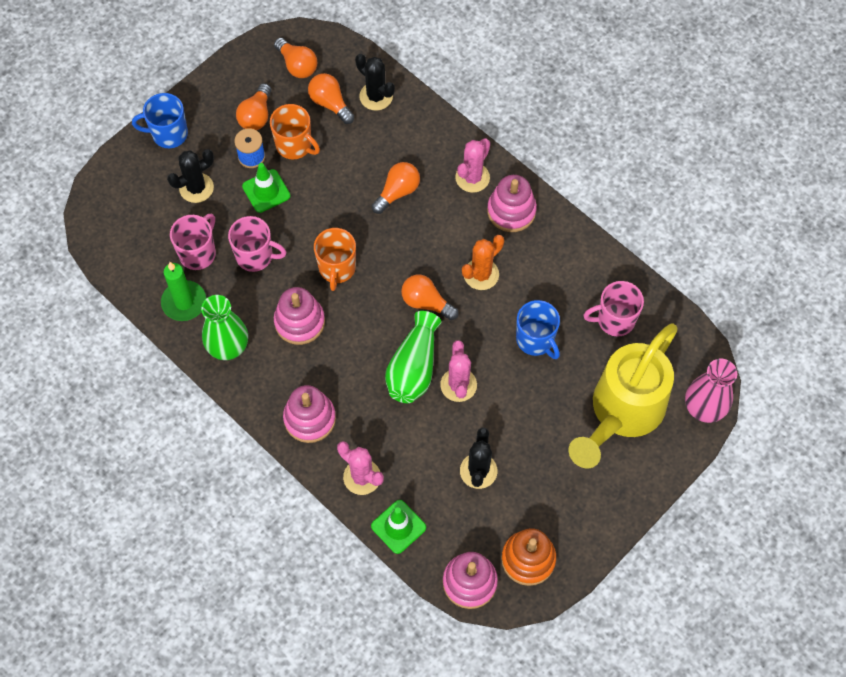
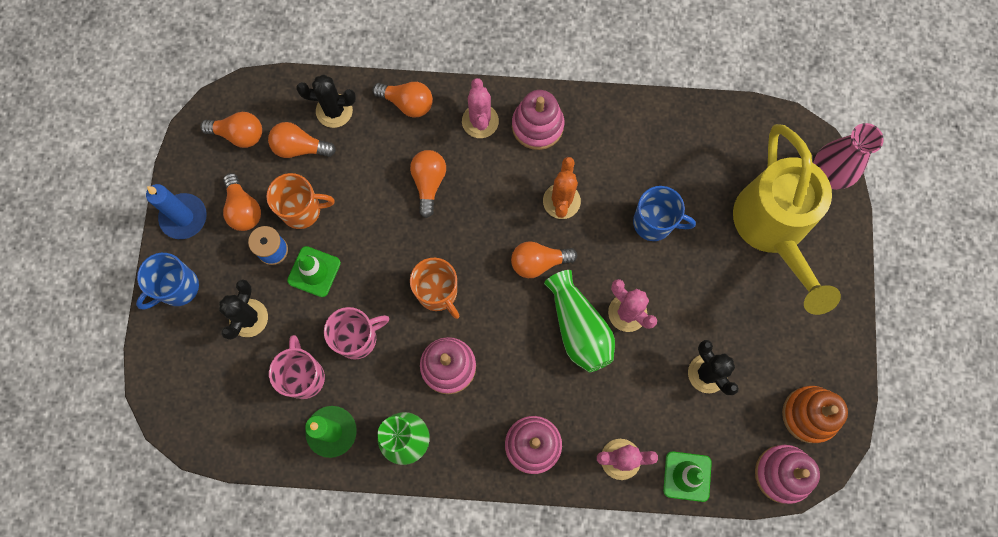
camera: 40 degrees left, 10 degrees up
(213, 92) = (184, 217): none -> blue candle
(431, 128) = (407, 103): none -> orange light bulb
(614, 320) = (700, 155): pink mug -> none

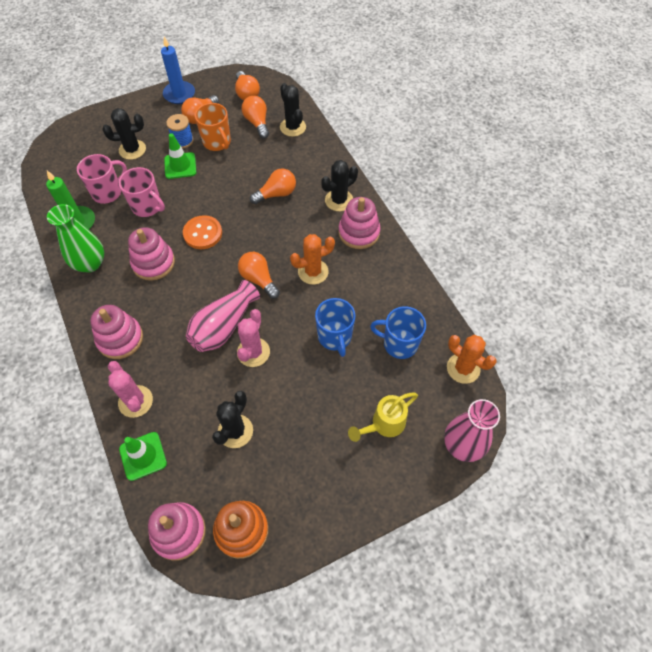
camera: 60 degrees right, 15 degrees down
(178, 288) = (134, 111): blue mug -> blue mug (399, 344)
(407, 103) = (324, 158): orange light bulb -> none
(438, 293) = (203, 233): orange mug -> orange button
(480, 121) = (339, 200): pink cactus -> black cactus
(578, 328) = (223, 326): green vase -> pink vase
(754, 124) = (463, 368): none -> orange cactus
(773, 231) = (383, 425): yellow watering can -> yellow watering can, size x0.47

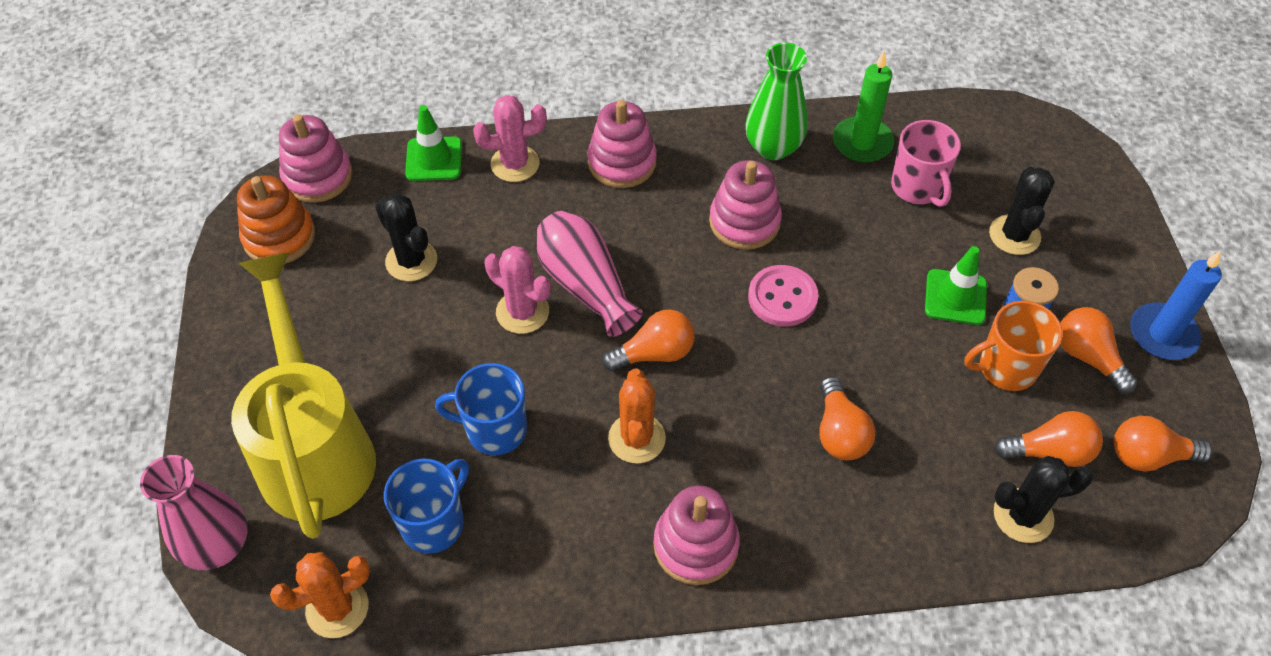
camera: 110 degrees right, 5 degrees down
(147, 206) = (868, 234): pink mug -> none
(203, 233) = (782, 297): orange button -> pink button
(339, 200) = (789, 537): black cactus -> none
(383, 425) = (314, 446): yellow watering can -> yellow watering can, size x2.12

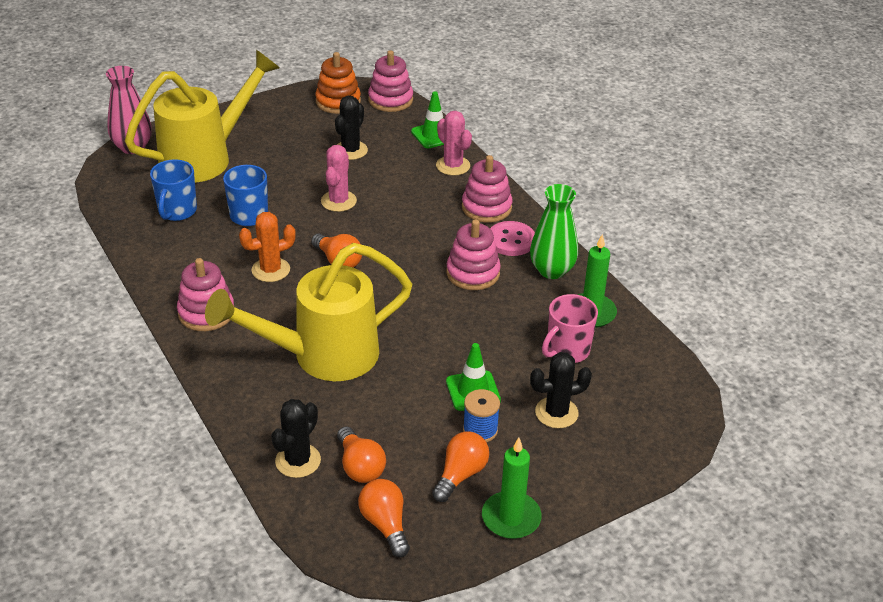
camera: 65 degrees right, 15 degrees down
(337, 608) = (112, 195): orange cactus -> none
(434, 523) = (177, 211): blue mug -> blue mug turned 90 degrees clockwise
(585, 285) = (374, 219): pink vase -> none
(782, 297) = (418, 305): pink button -> pink button (511, 240)
(839, 432) = (321, 356): orange light bulb -> yellow watering can
(1006, 368) = (423, 430): orange mug -> none
(1023, 516) = (298, 461): black cactus -> black cactus turned 60 degrees clockwise
(1162, 334) = (511, 518): blue candle -> green candle

